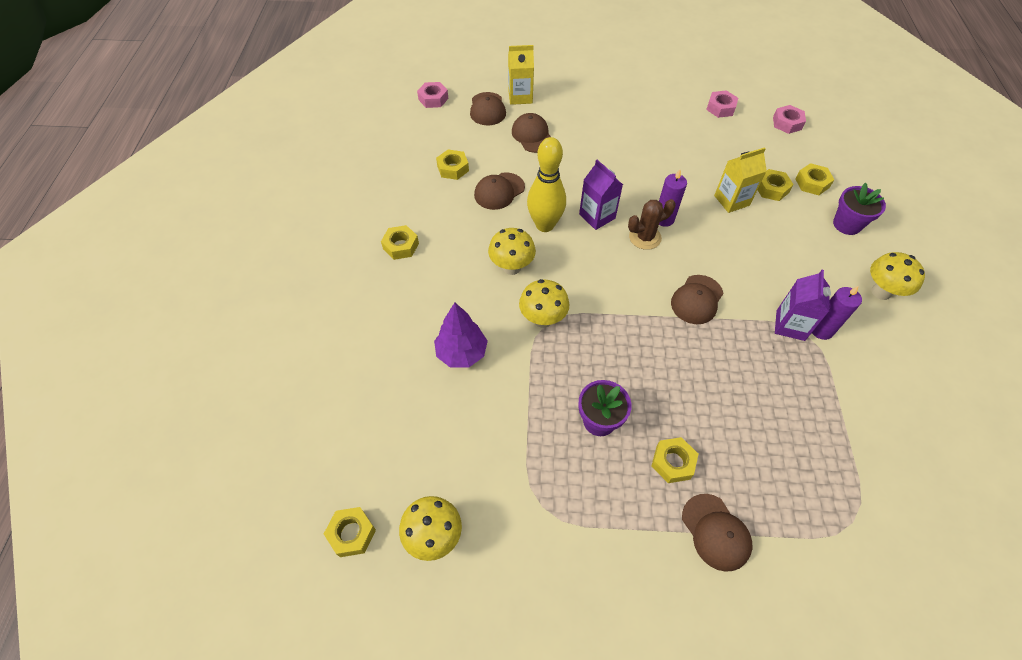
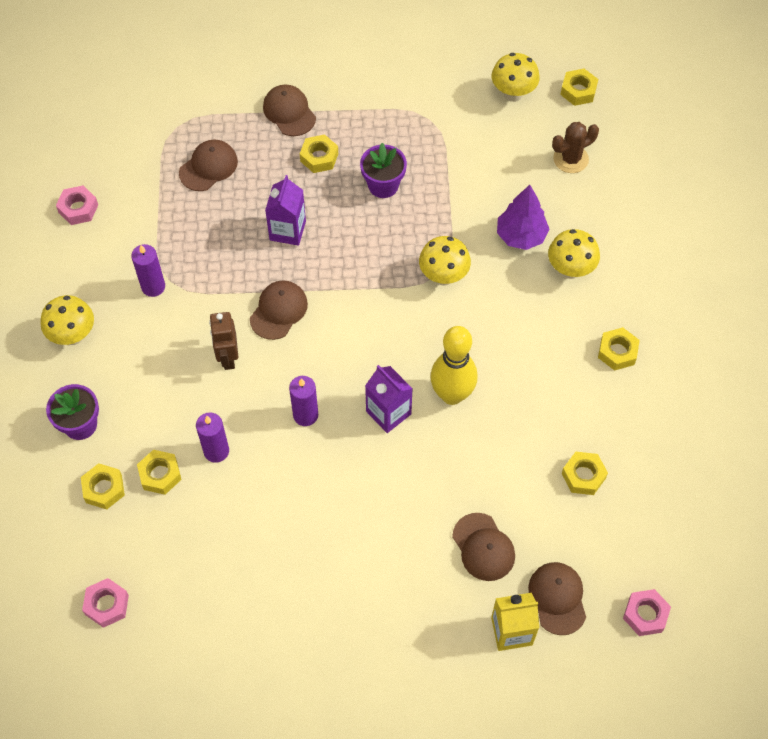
camera: 175 degrees right, 5 degrees up
(499, 191) = (515, 442): brown cap -> brown cap (208, 167)
(511, 267) = (484, 334): yellow mushroom -> yellow mushroom (570, 270)
(645, 237) = (331, 386): brown cactus -> brown cactus (570, 159)
(720, 108) = (201, 631): pink nut -> pink nut (78, 209)
(731, 200) = (216, 451): yellow carton -> purple candle
(736, 265) = (228, 357): none -> brown robot
(790, 325) = (184, 289): purple carton -> purple carton (287, 230)

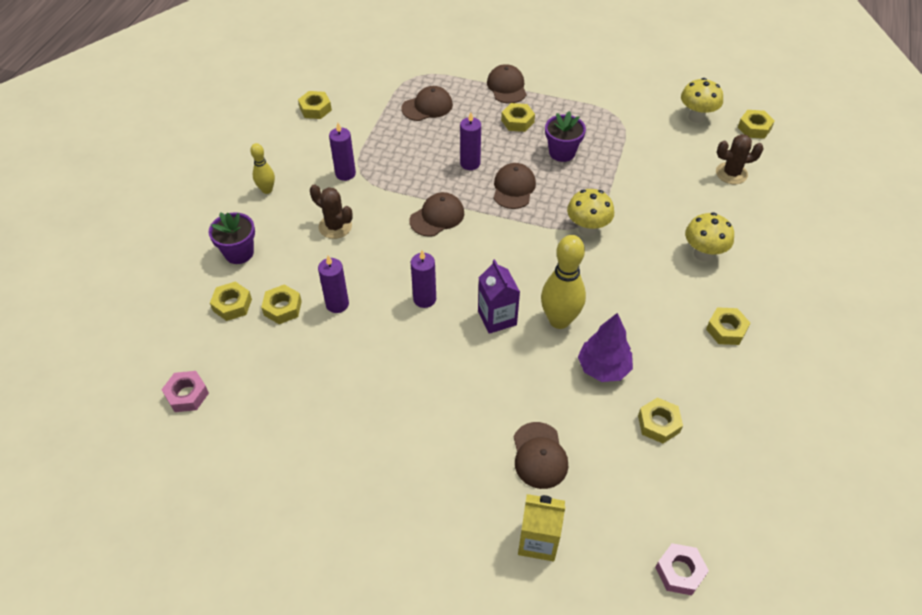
camera: 20 degrees right, 10 degrees down
(73, 335) = (267, 190): yellow mushroom -> yellow bowling pin
(78, 209) = (315, 109): pink nut -> yellow nut
(172, 358) = (335, 226): none -> brown cactus
(228, 357) = (380, 238): brown robot -> none
(287, 230) = (470, 163): purple carton -> purple candle
(521, 236) = (667, 217): purple tree -> purple tree (603, 368)
(557, 598) = (595, 525): brown cap -> brown cap (513, 188)

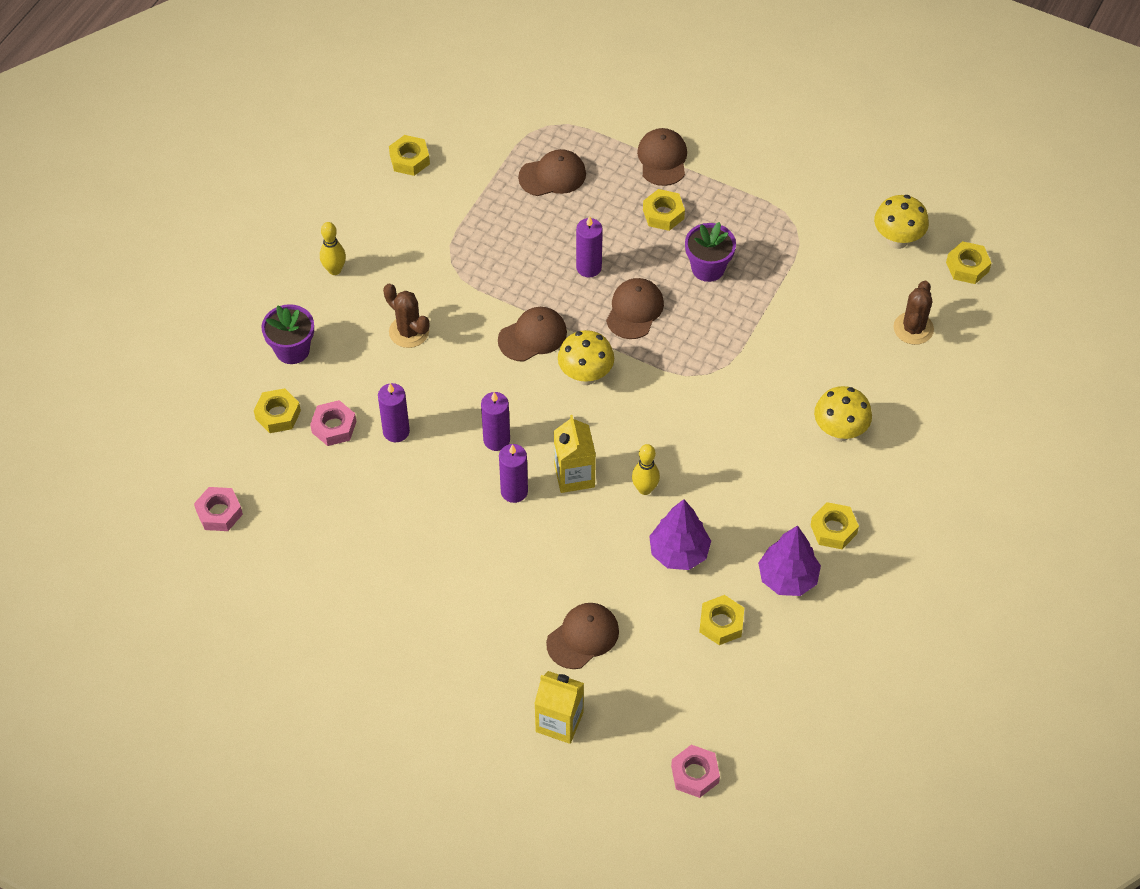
camera: 10 degrees right, 5 degrees up
(282, 308) = (334, 427): yellow nut -> pink nut
(345, 173) = (432, 260): purple candle -> purple candle (514, 491)
(497, 318) = (574, 475): purple carton -> yellow carton
(539, 455) = (583, 637): brown cap -> brown cap turned 135 degrees counterclockwise
(559, 320) = (645, 489): yellow bowling pin -> yellow bowling pin, size x0.56
(587, 229) = (709, 379): yellow mushroom -> yellow mushroom (585, 375)
(702, 375) = (787, 578): none -> purple tree
(731, 173) = (913, 328): brown cactus -> brown cactus turned 75 degrees counterclockwise

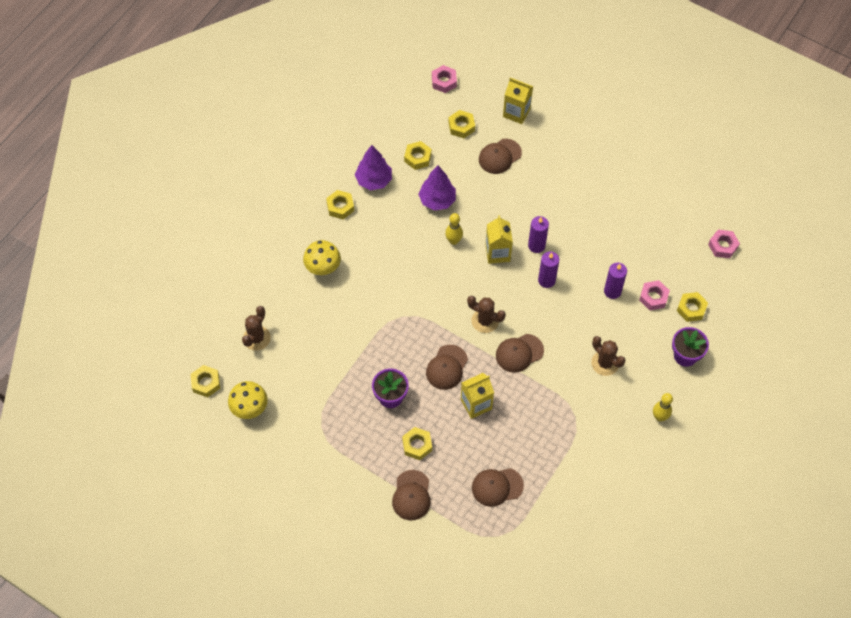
camera: 175 degrees left, 5 degrees up
(409, 159) = (607, 511): yellow nut -> yellow nut (461, 126)
(585, 375) = (485, 321): yellow mushroom -> brown cactus
(588, 267) = (476, 404): purple candle -> yellow carton

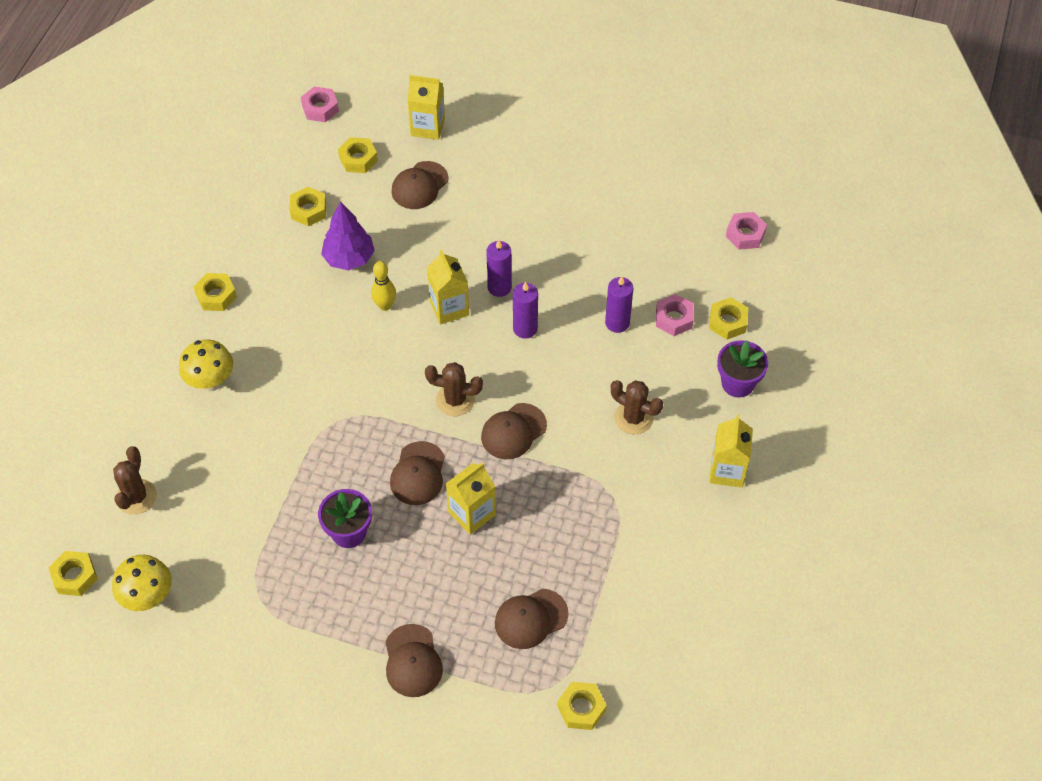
camera: 15 degrees left, 5 degrees down
(374, 180) = (255, 252): purple tree -> none
(417, 445) = (403, 589): yellow nut -> yellow nut (581, 708)
(659, 417) = (727, 471): yellow bowling pin -> yellow carton

